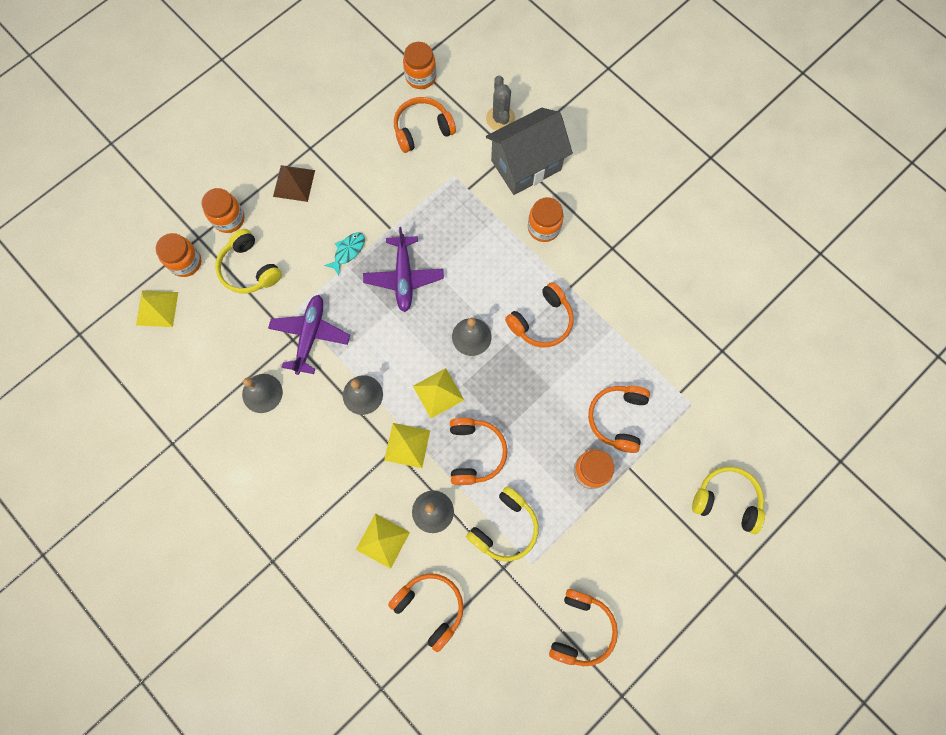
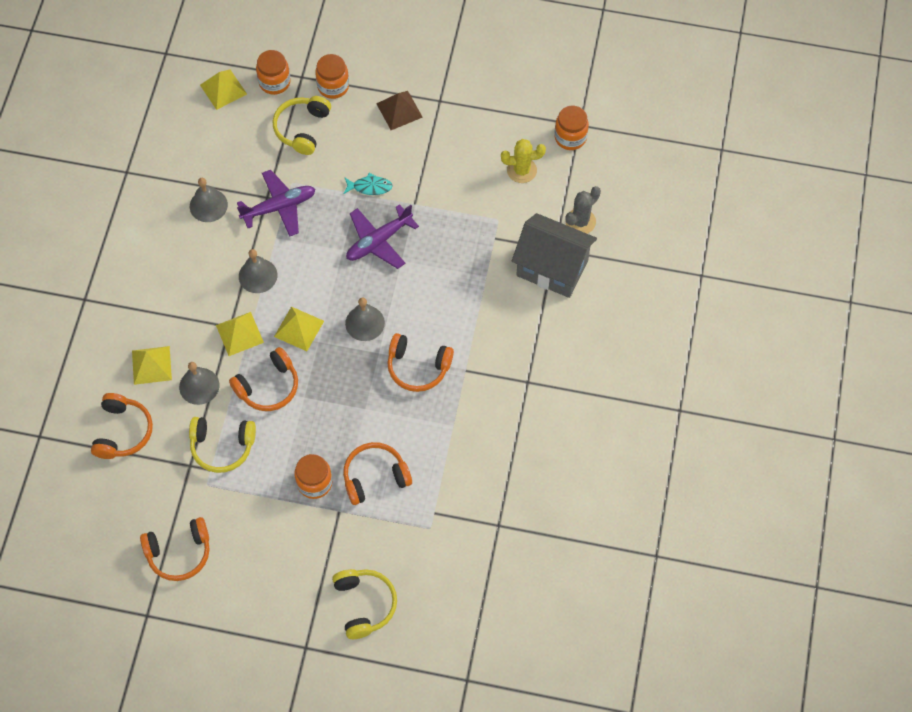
camera: 55 degrees right, 10 degrees down
(422, 130) = (521, 170): orange headphones -> yellow cactus
(543, 228) = (504, 317): orange jar -> none

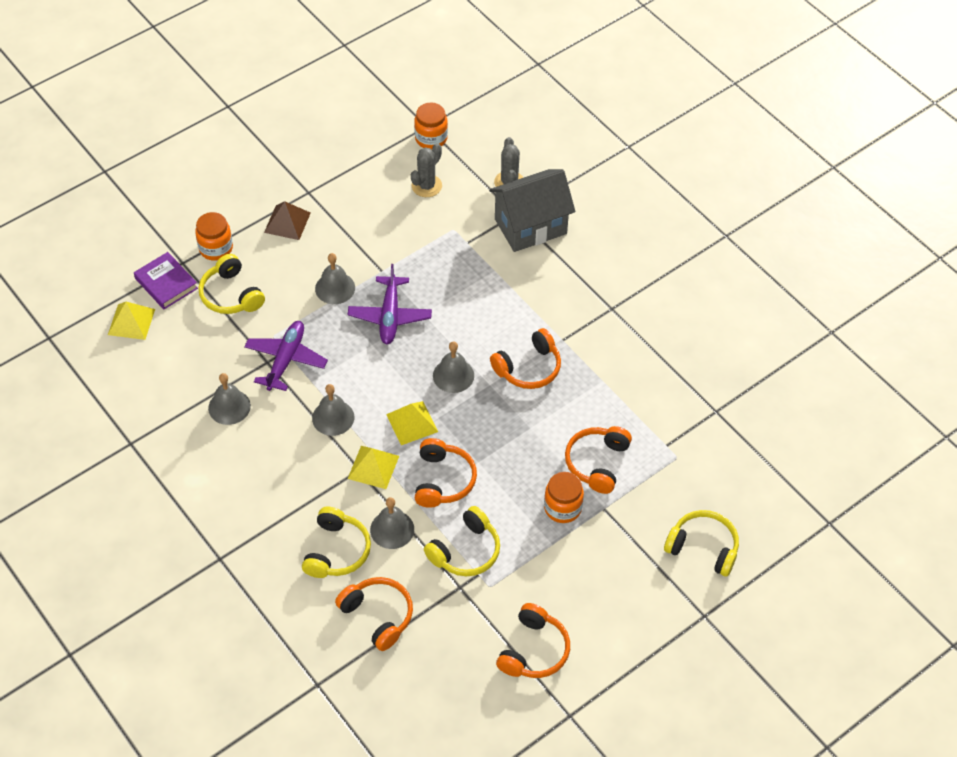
camera: 50 degrees left, 10 degrees down
(151, 365) = (336, 551): yellow pyramid -> yellow headphones
(274, 82) = (166, 283): orange jar -> purple book
(370, 187) = (335, 288): turquoise fish -> grey bell
(521, 170) = (426, 186): yellow cactus -> grey cactus

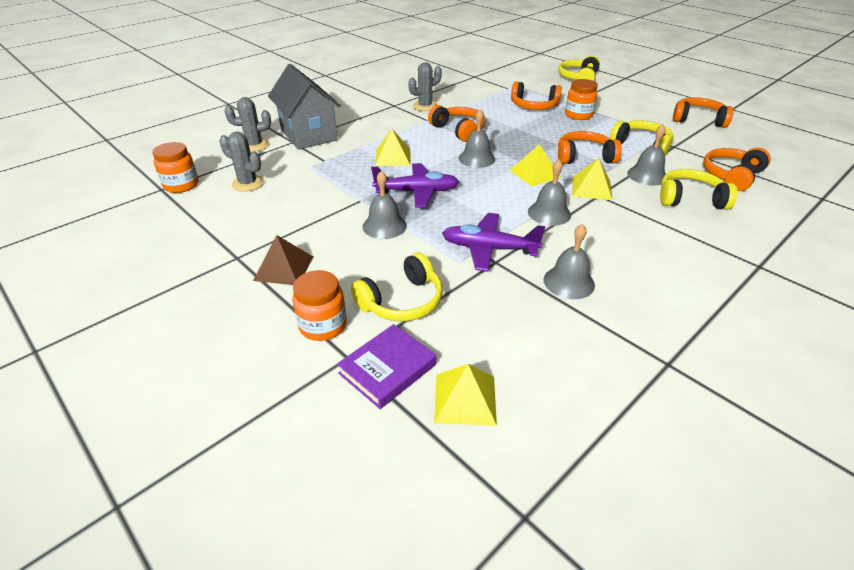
camera: 95 degrees left, 15 degrees down
(467, 300) = (393, 157): none -> yellow pyramid
(605, 341) = (425, 106): none -> grey cactus

